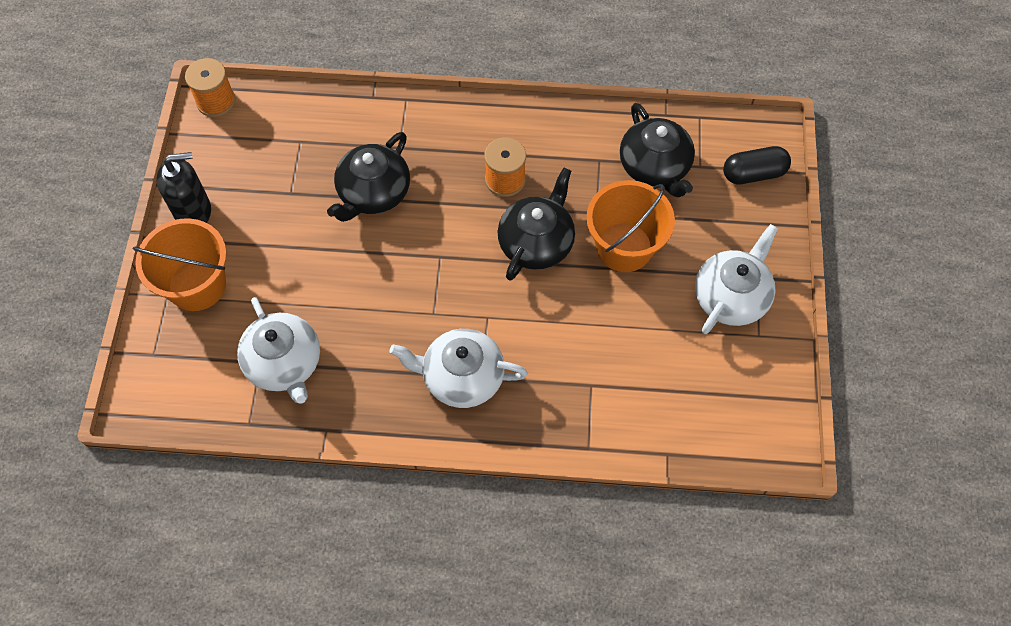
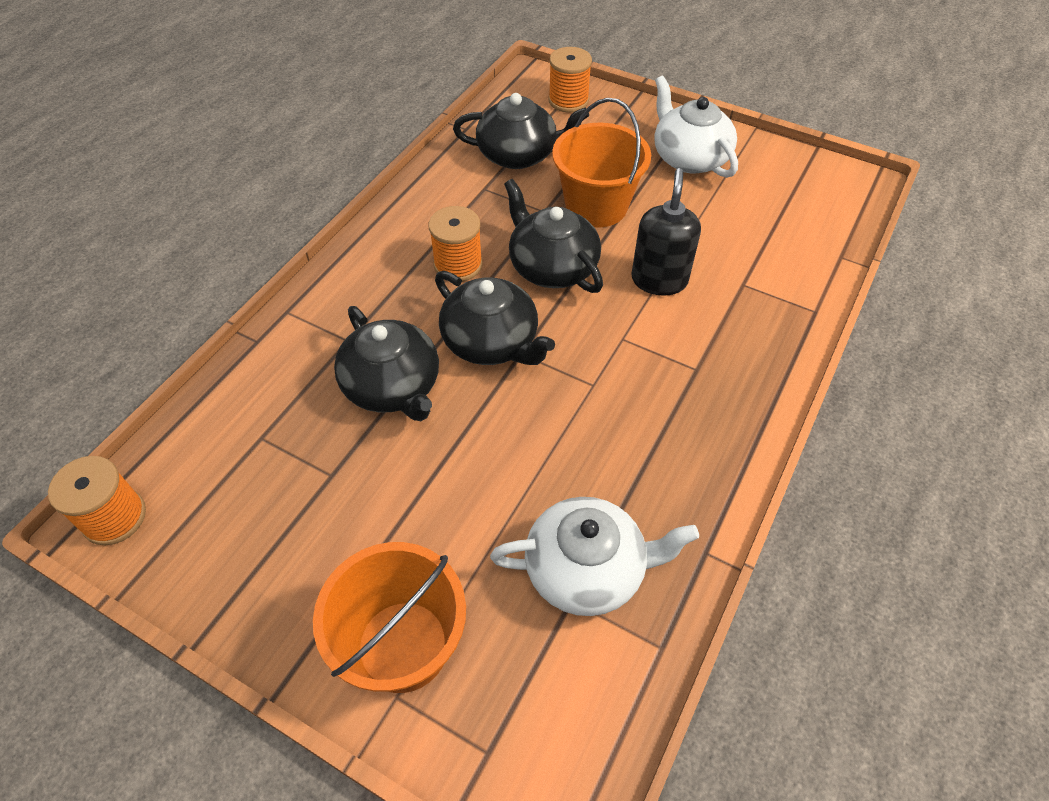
camera: 65 degrees left, 10 degrees down
(193, 211) = (276, 609): black soap dispenser -> black soap dispenser (659, 280)
(441, 234) = (492, 342): none -> black teapot
(461, 377) = (688, 387): white teapot -> none
(753, 174) = (568, 100): black capsule -> orange spool

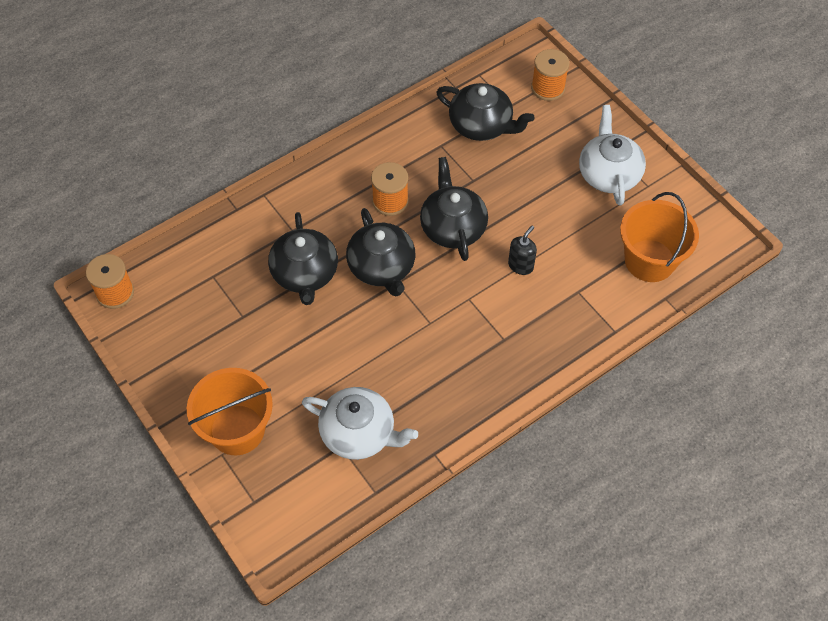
camera: 25 degrees right, 5 degrees up
(596, 206) = (512, 190): orange bucket -> orange bucket (649, 260)
(659, 280) = (520, 265): black soap dispenser -> black soap dispenser, size x0.63

